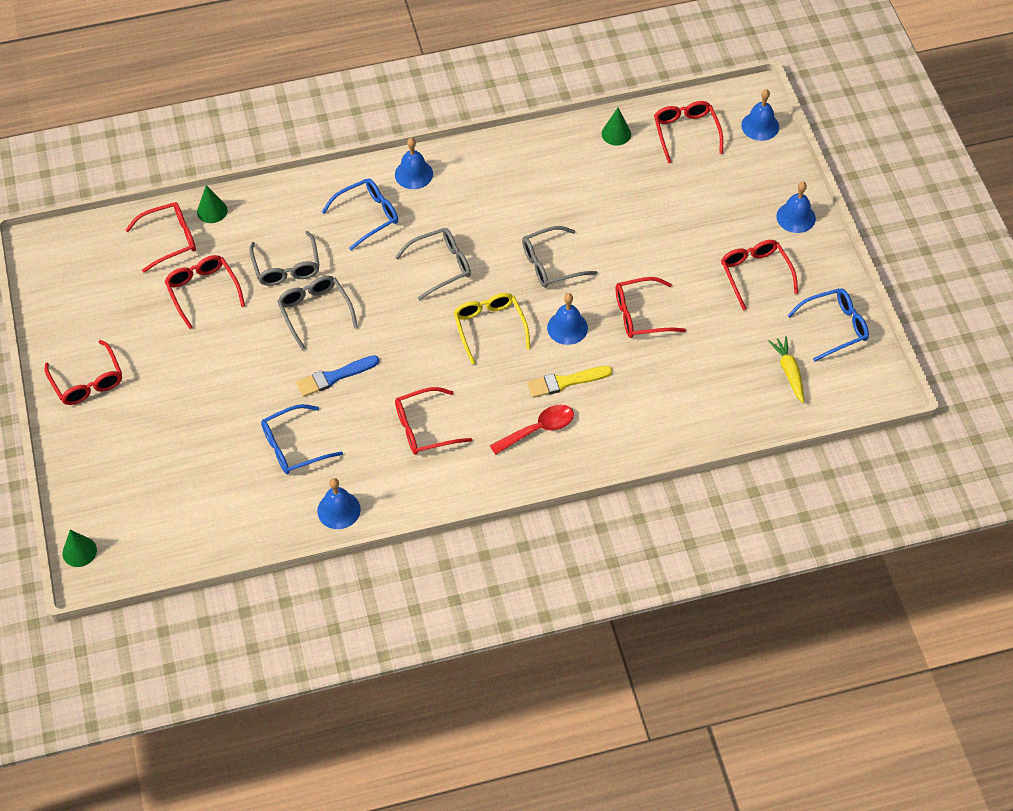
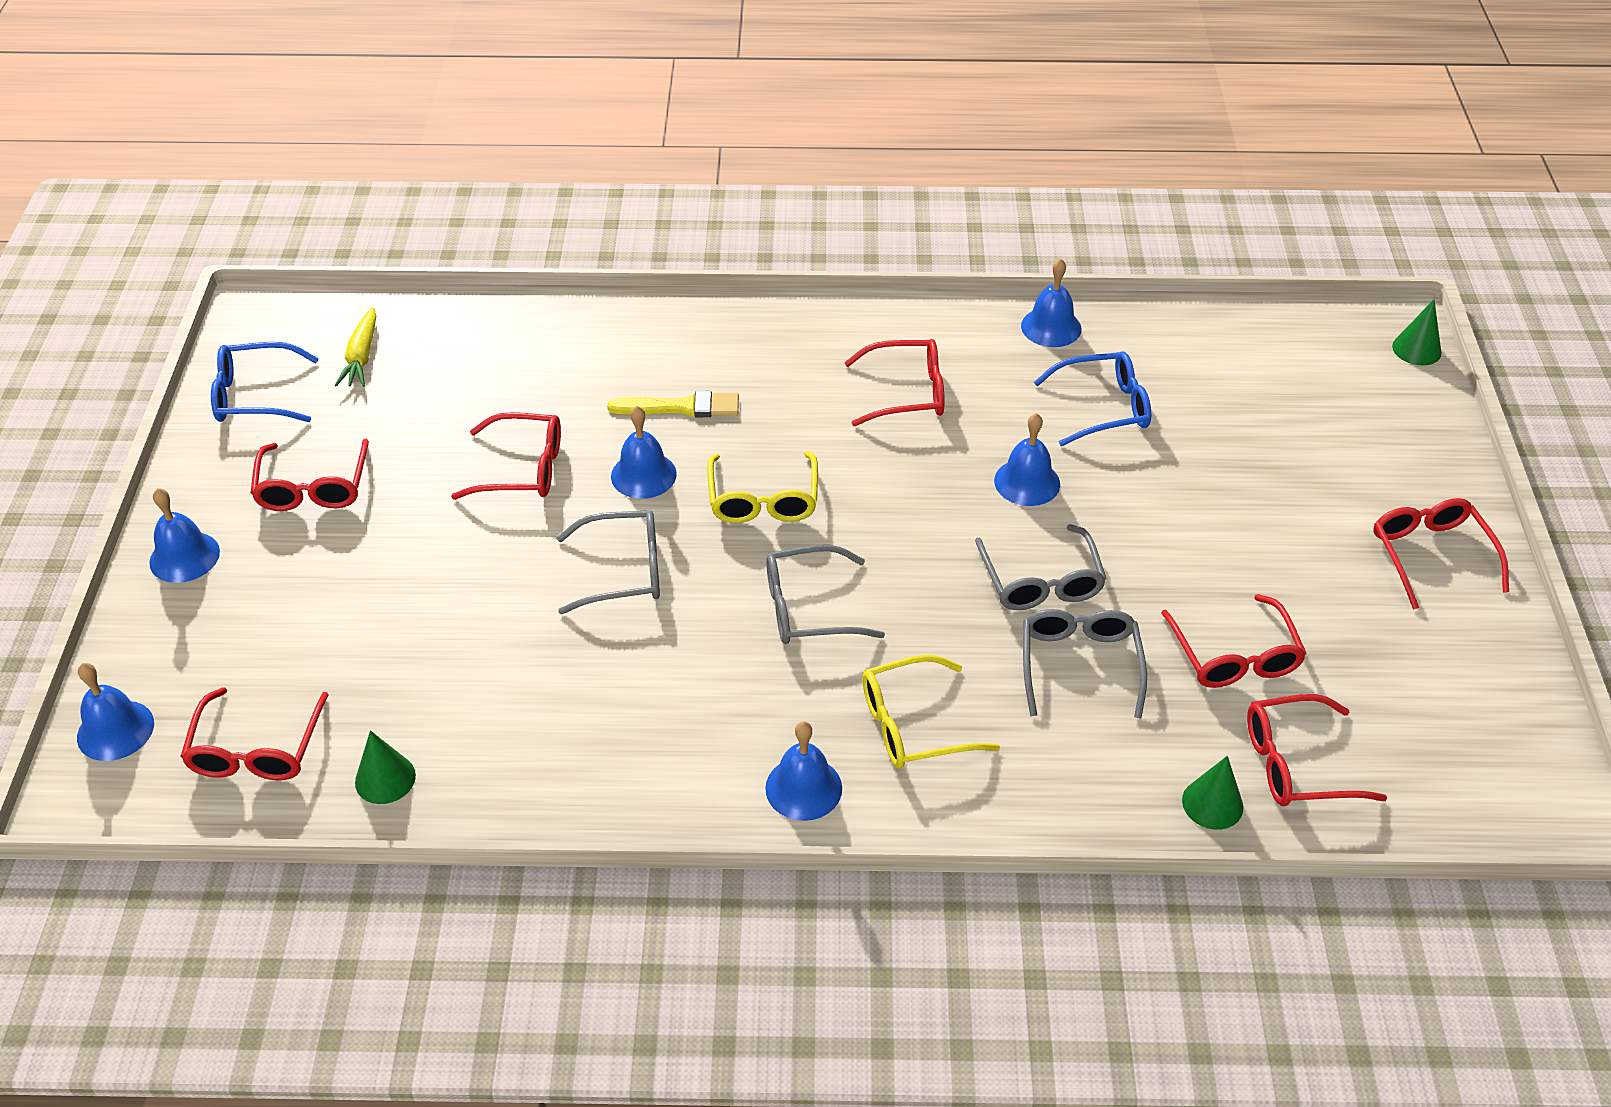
camera: 165 degrees left, 10 degrees down
(334, 377) = (1027, 482): blue brush -> blue bell
(368, 216) = (913, 725): blue glasses -> yellow glasses
(538, 429) = (746, 360): red spoon -> none

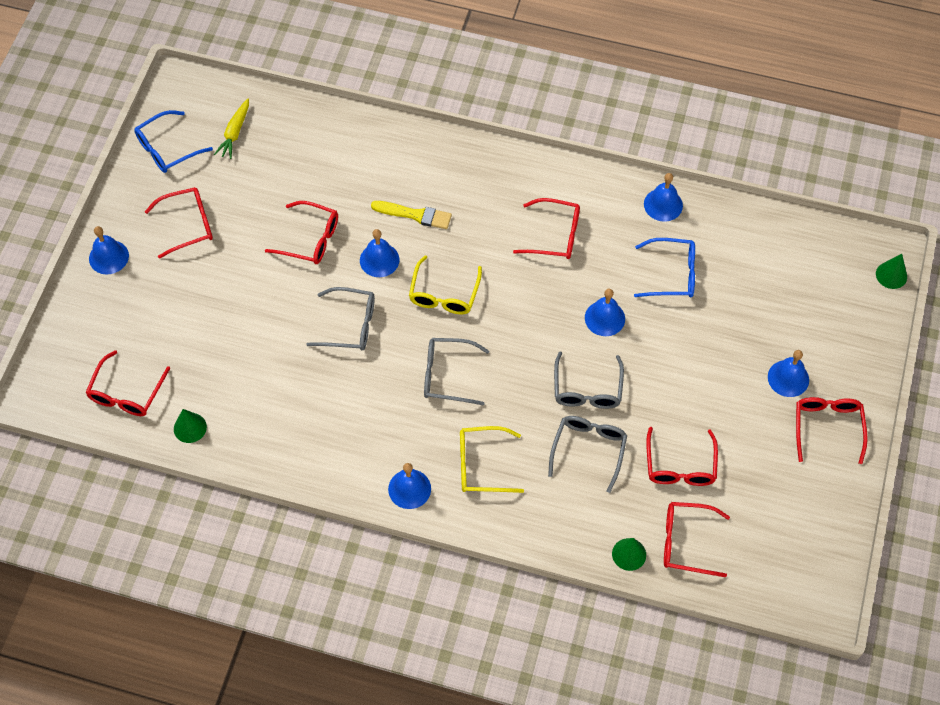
camera: 15 degrees right, 15 degrees up
(115, 730) = (55, 363): blue bell -> blue bell (788, 378)
(255, 395) = (167, 149): blue glasses -> blue glasses turned 45 degrees counterclockwise
(313, 488) = (188, 225): red glasses -> red glasses turned 120 degrees counterclockwise

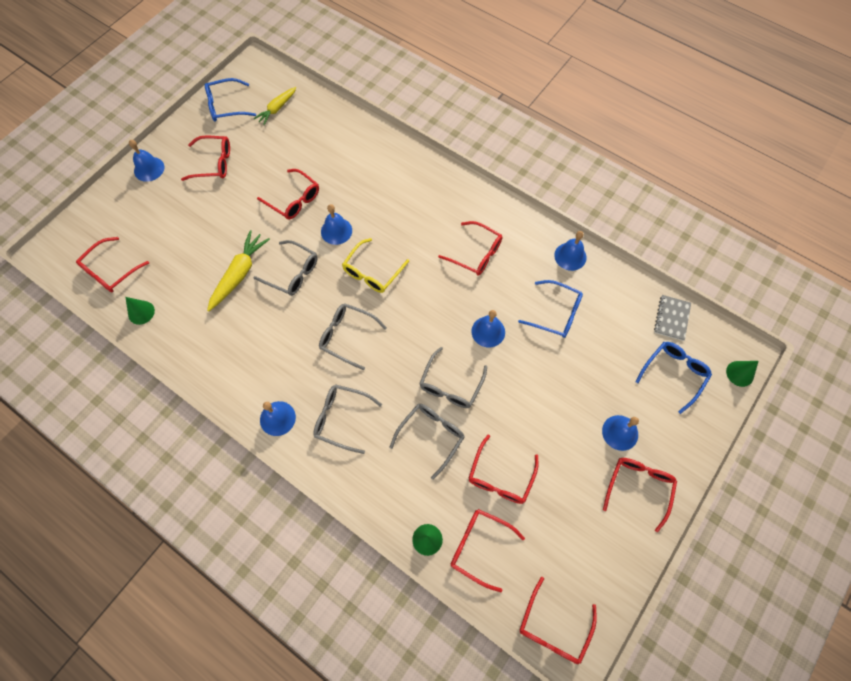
camera: 20 degrees right, 5 degrees up
(286, 346) = (239, 274): none -> yellow carrot
(415, 215) = (377, 205): yellow brush -> none
(481, 465) = (341, 418): yellow glasses -> grey glasses
(791, 591) = (553, 628): none -> red glasses
(799, 239) = (671, 318): none -> grey notebook
(823, 298) = (674, 374): none -> blue glasses

